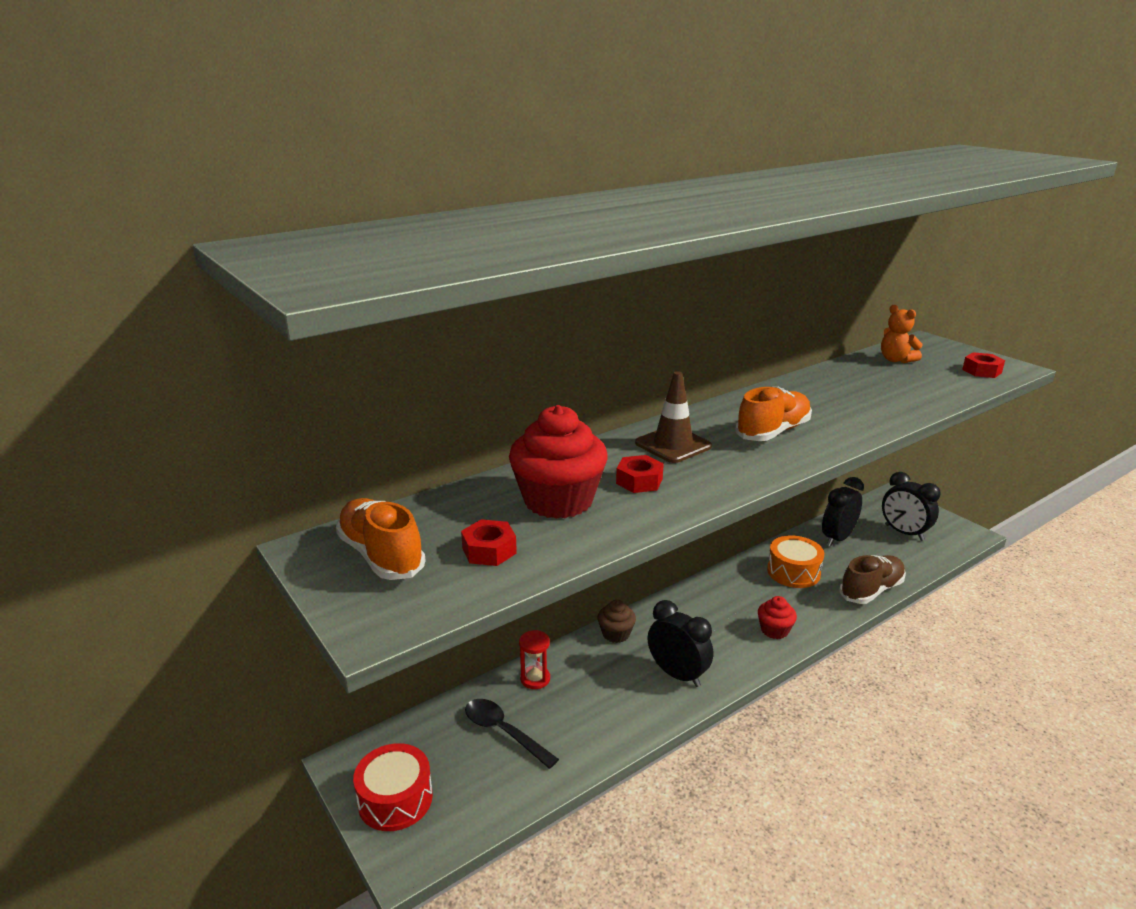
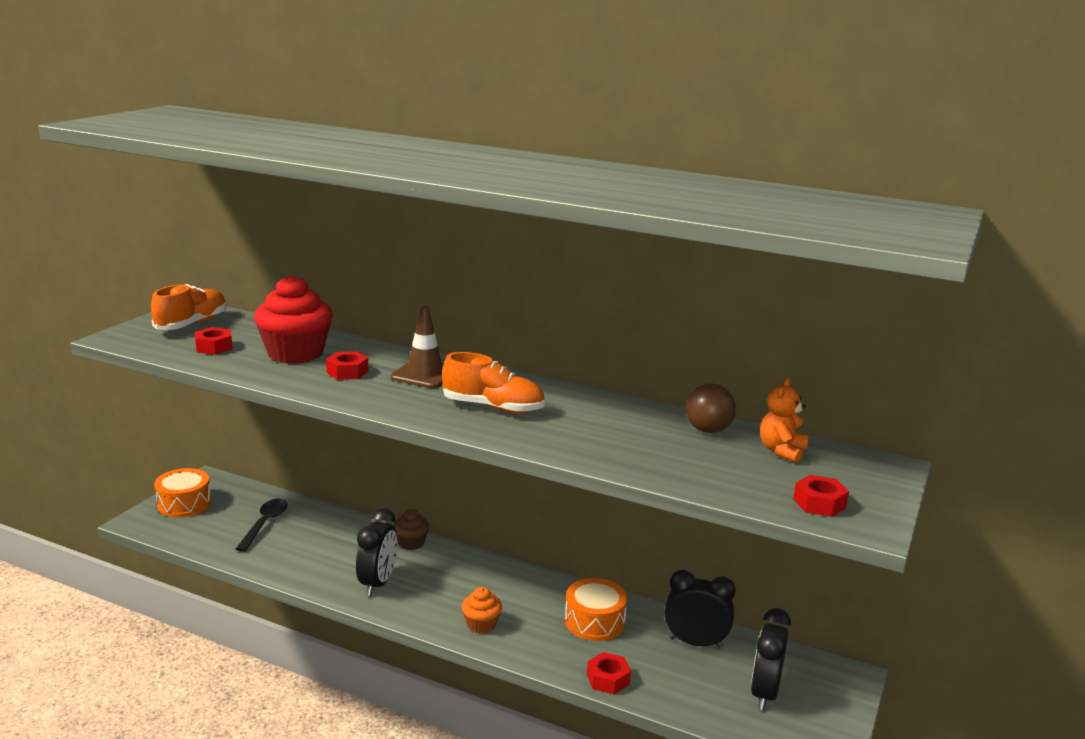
camera: 60 degrees right, 5 degrees down
(395, 799) = (184, 504): red drum -> orange drum
(535, 679) = (330, 521): red hourglass -> none
(774, 630) = (481, 624): red cupcake -> orange cupcake
(852, 371) = (708, 430): none -> brown ball
(871, 590) = (608, 679): brown shoe -> red nut

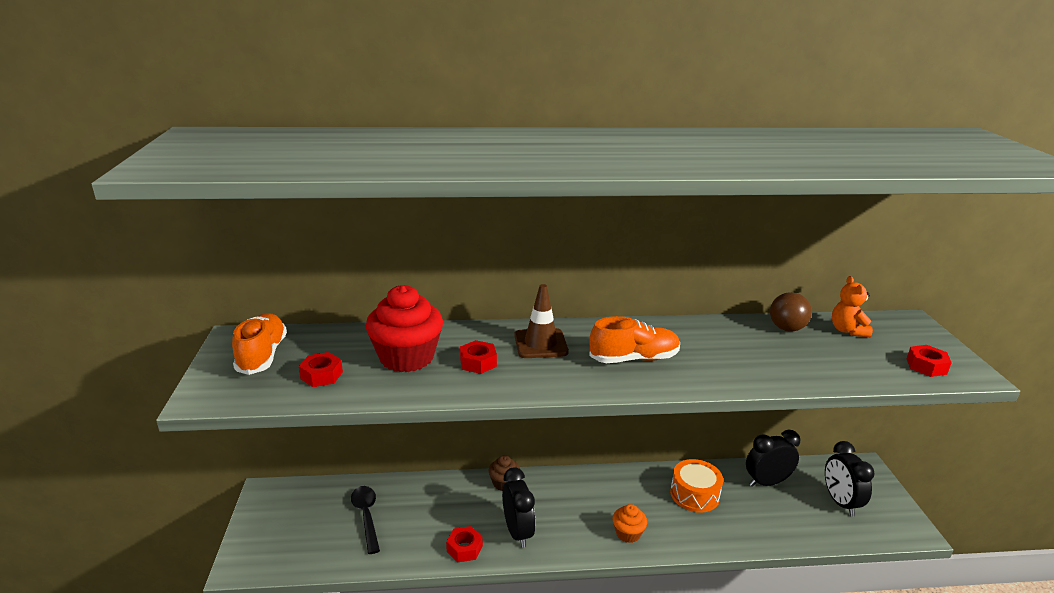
camera: 30 degrees left, 5 degrees up
(184, 504) = (269, 527): orange drum -> none
(608, 679) = (750, 538): red nut -> red nut (464, 548)

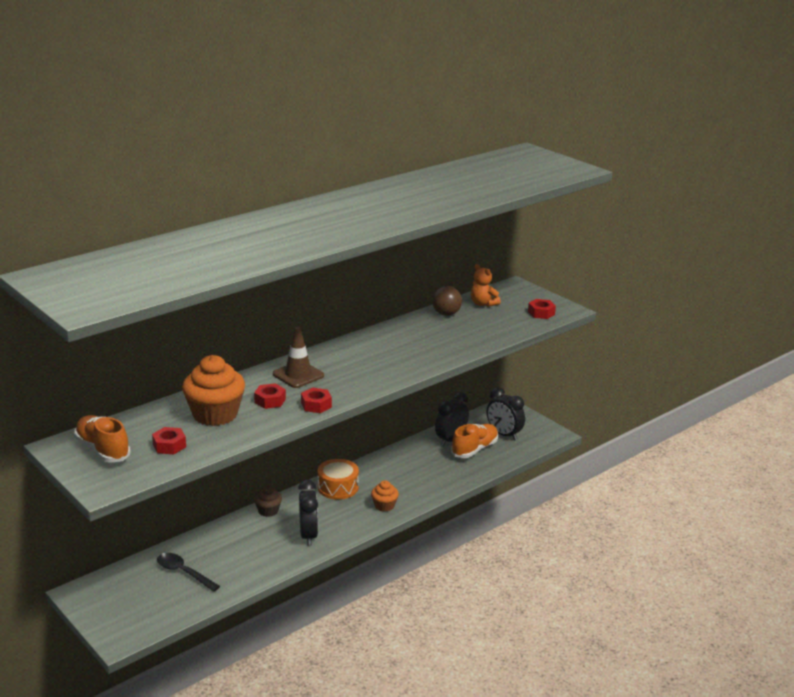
camera: 35 degrees left, 0 degrees up
(406, 357) = (215, 414): red cupcake -> orange cupcake
(464, 548) = (280, 560): red nut -> red nut (316, 405)
(518, 532) = (308, 535): black clock -> black clock turned 45 degrees clockwise
(634, 359) = (370, 364): orange shoe -> orange shoe (474, 449)
(694, 494) = (409, 465): orange drum -> orange drum (338, 487)

